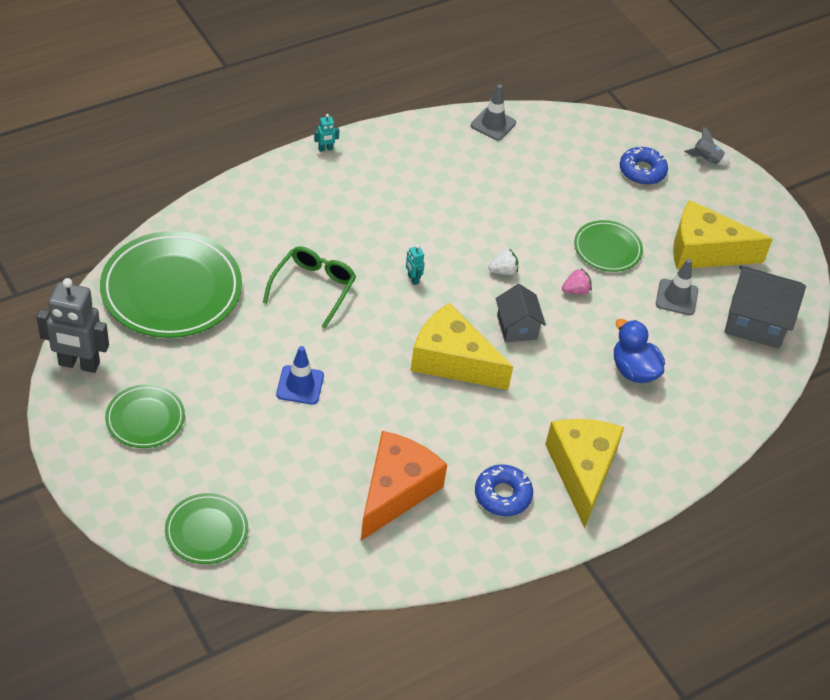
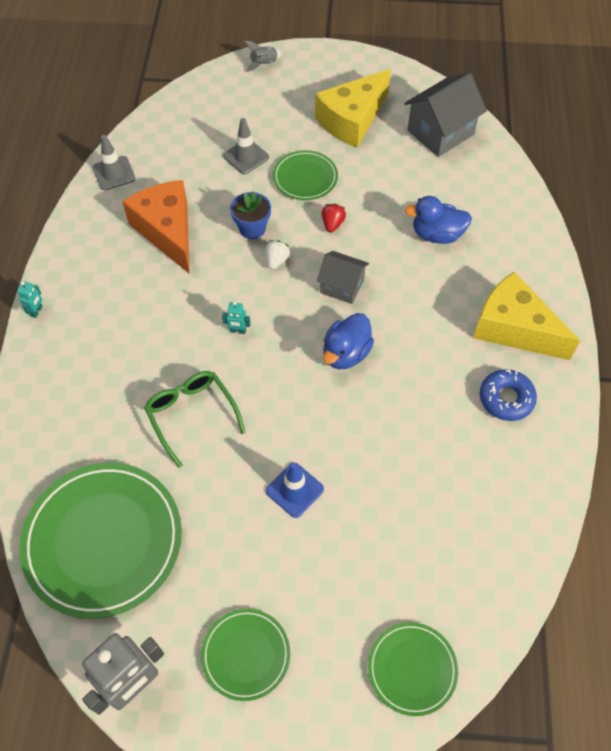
camera: 50 degrees left, 10 degrees up
(396, 491) = (457, 478): orange cheese -> orange cheese (167, 231)
(452, 361) = (346, 353): yellow cheese -> blue duck
(520, 239) = (252, 228): none -> blue flower pot
(575, 291) = (332, 224): pink strawberry -> red strawberry
(642, 171) = (244, 108): blue donut -> none
(676, 297) = (384, 164): grey traffic cone -> grey traffic cone (246, 157)

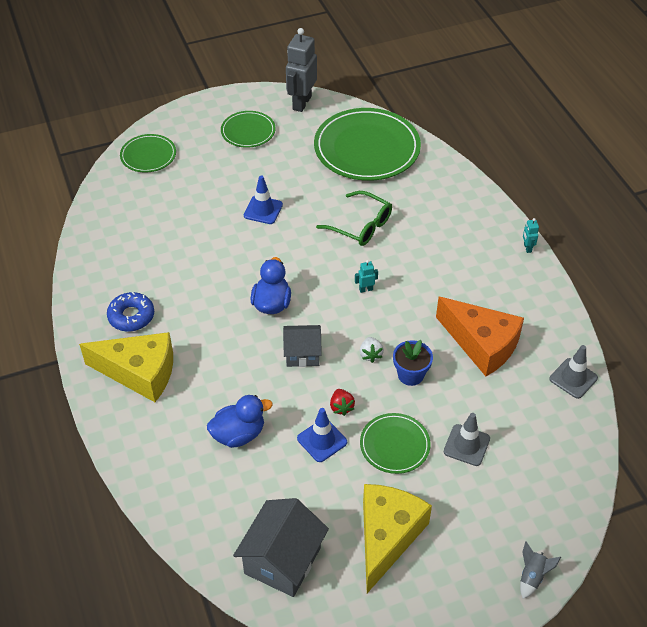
camera: 155 degrees right, 10 degrees down
(365, 203) = (322, 440): none -> blue traffic cone

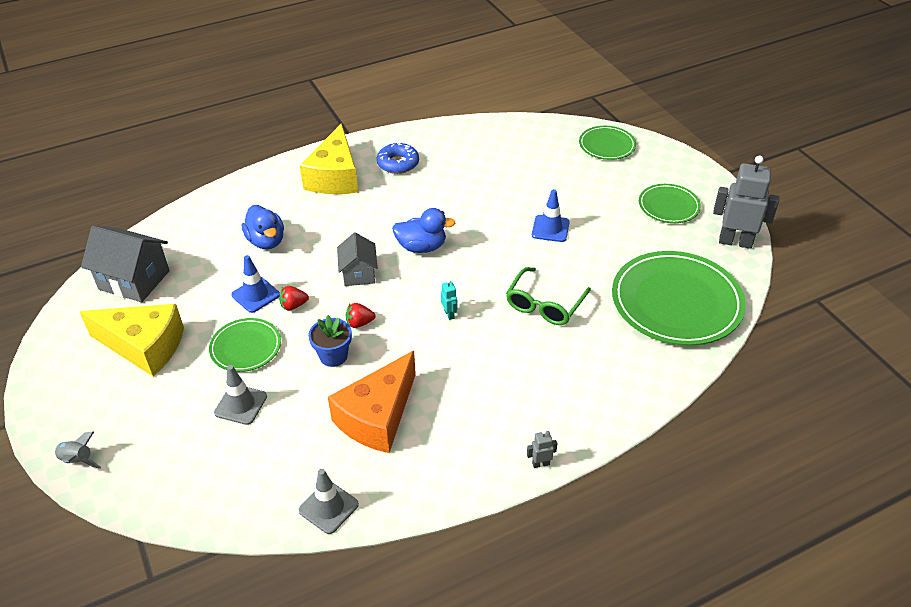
camera: 85 degrees right, 5 degrees down
(370, 354) = (359, 323): white strawberry -> red strawberry
(527, 248) = (540, 463): turquoise robot -> grey robot

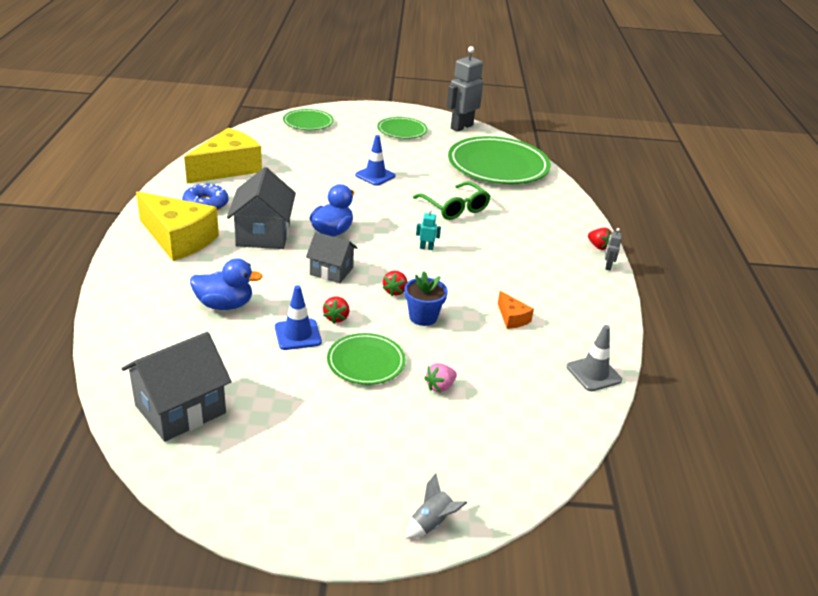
camera: 65 degrees left, 10 degrees down
(144, 346) = (300, 429): yellow cheese -> yellow cheese (228, 168)
(241, 404) = (440, 387): grey traffic cone -> pink strawberry
(377, 416) = (512, 318): orange cheese -> orange cheese, size x0.44
(381, 213) = (263, 234): none -> grey house
(577, 443) = (598, 246): none -> red strawberry

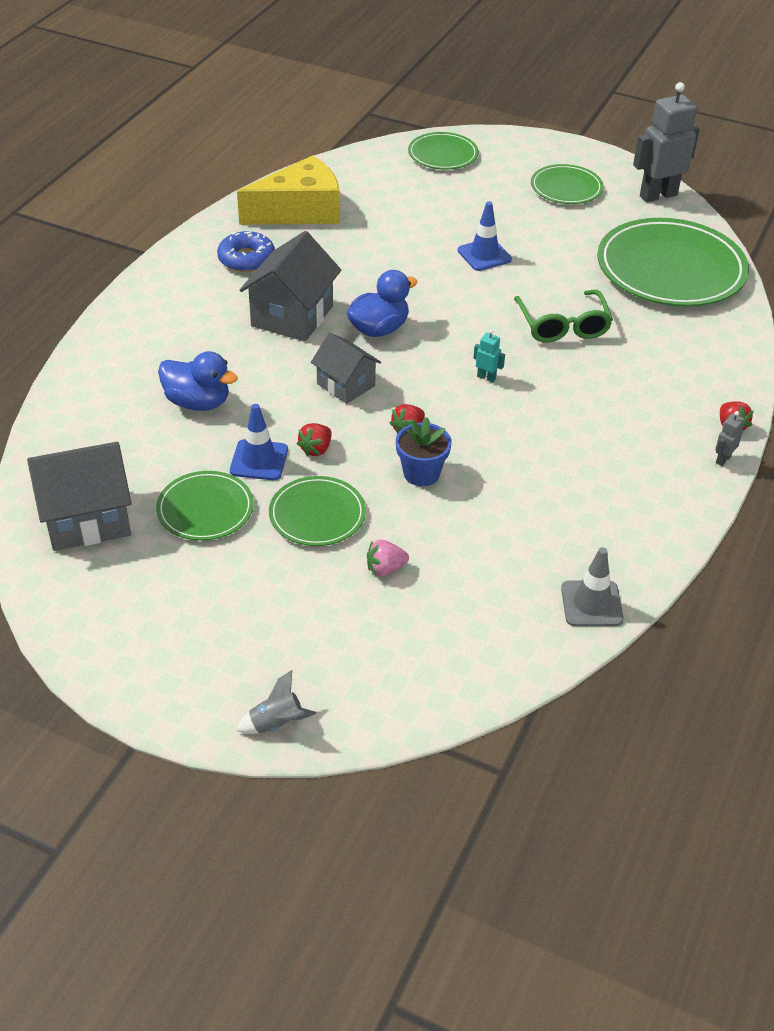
camera: 25 degrees right, 10 degrees up
(178, 239) = (190, 302): yellow cheese -> none
(276, 378) = (205, 509): none -> green plate
(512, 318) = (535, 502): orange cheese -> none

